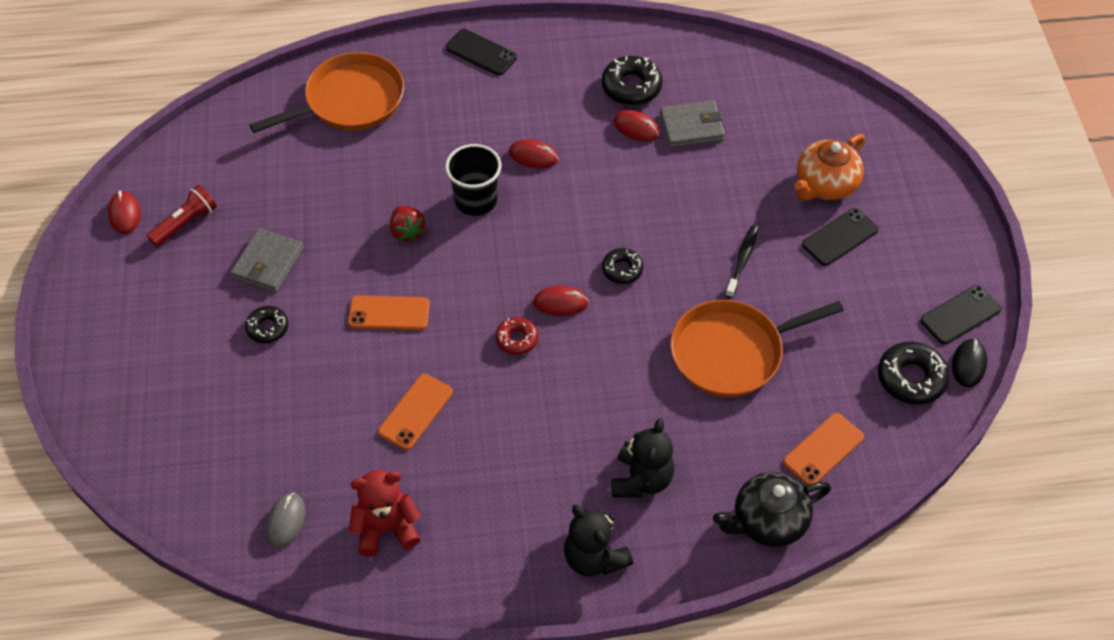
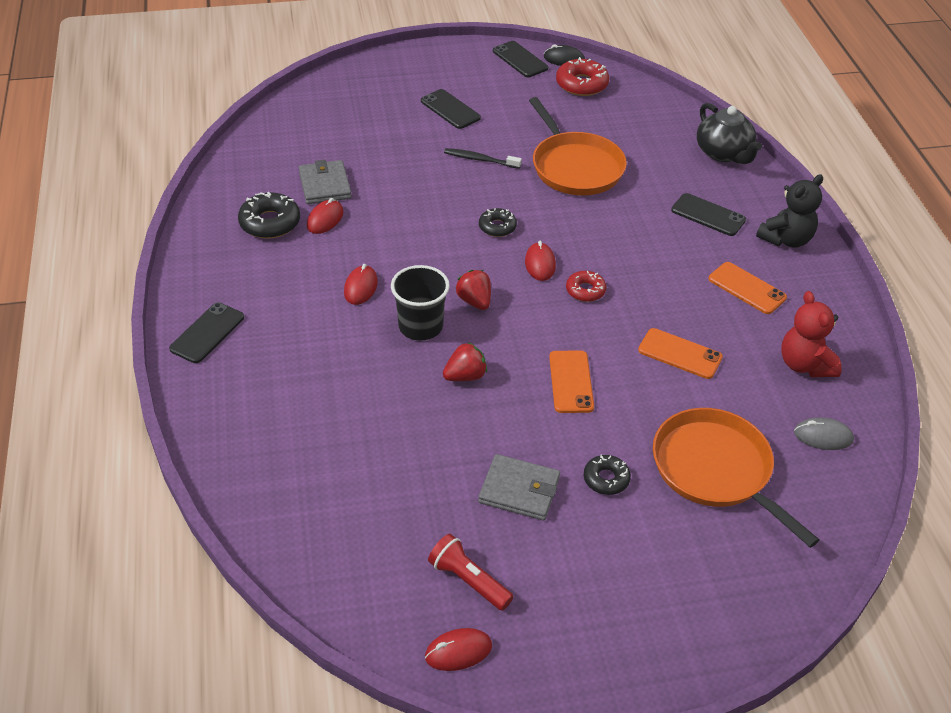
camera: 95 degrees left, 10 degrees down
(349, 101) = (273, 441): orange pan -> orange pan (716, 470)
(507, 244) = (475, 301): none -> red strawberry
(641, 479) = (708, 215): black teddy bear -> black phone
(823, 450) = (654, 126): orange phone -> orange phone (747, 288)
(825, 184) = (394, 114): orange teapot -> none
(911, 378) = (581, 84): black donut -> red donut

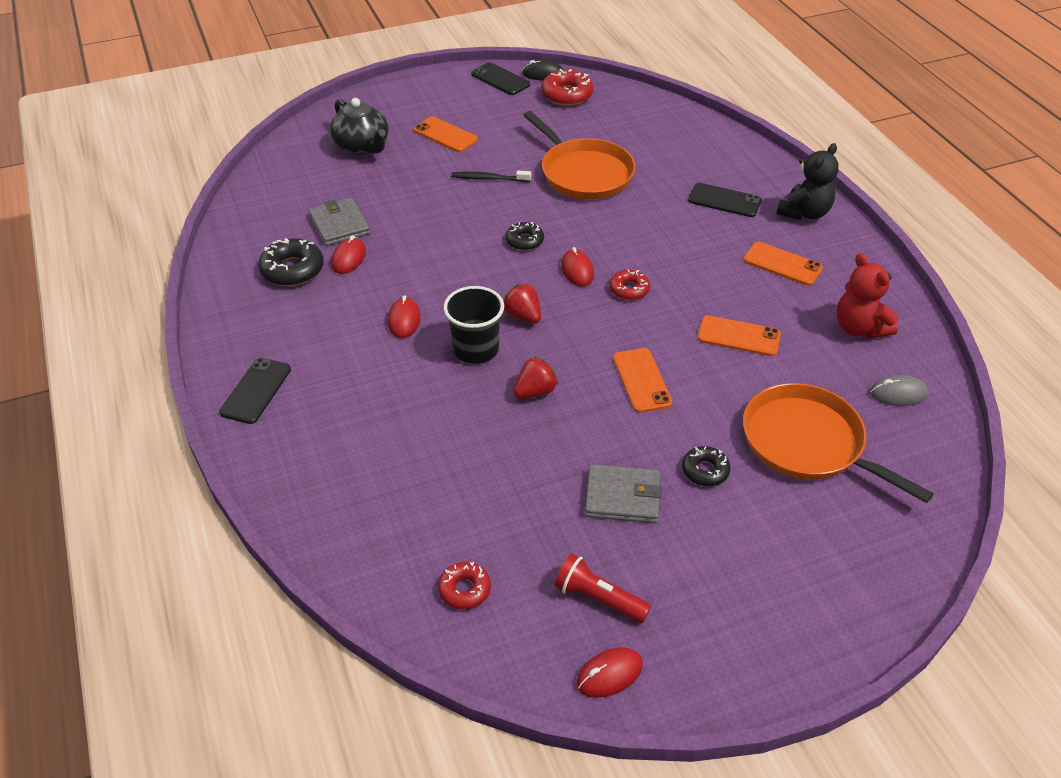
camera: 10 degrees left, 0 degrees up
(347, 549) = (464, 589): none -> red donut
(450, 109) = (445, 135): black phone -> orange phone
(723, 153) = (721, 141): black teapot -> black teapot (362, 146)

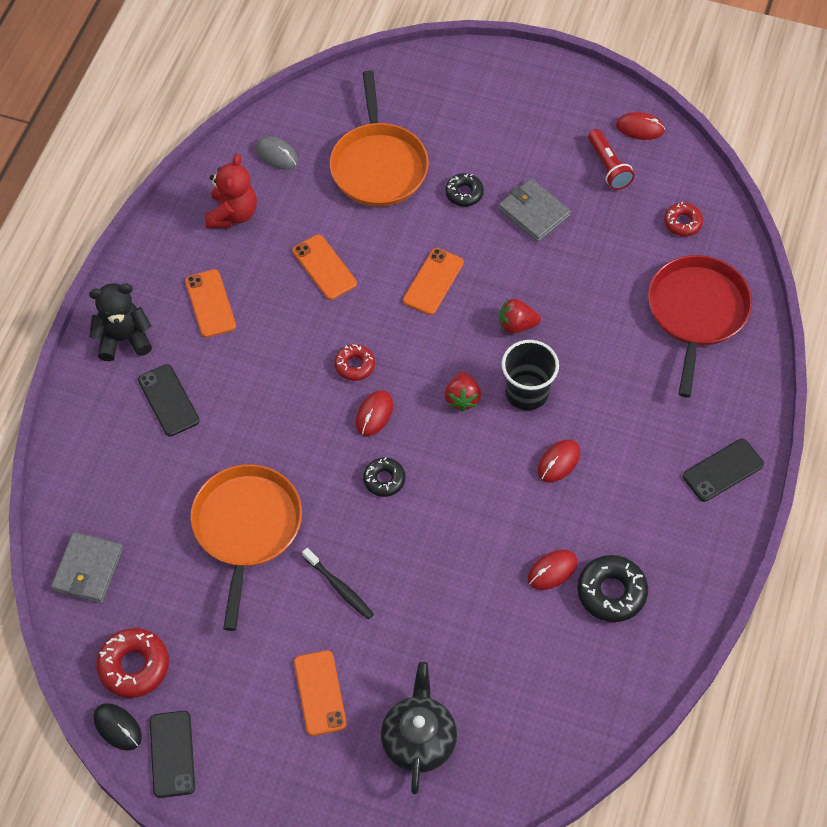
camera: 140 degrees left, 15 degrees up
(339, 225) = (529, 624): grey wallet -> grey wallet (88, 569)
(377, 505) = (696, 313): none -> red pan

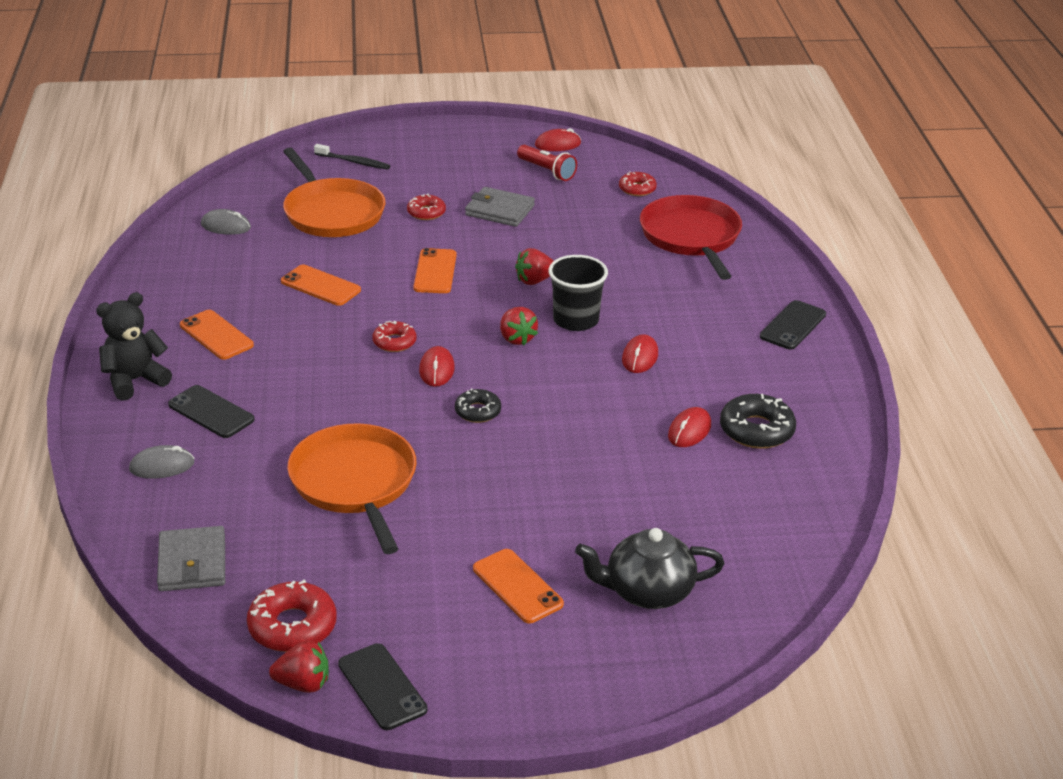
camera: 25 degrees left, 25 degrees down
(106, 451) = (162, 466): none -> grey mouse
(118, 727) = (303, 684): black mouse -> red strawberry
(232, 214) = (203, 272): red teddy bear -> none
(339, 587) = (484, 500): black toothbrush -> black toothbrush (354, 162)
(418, 739) = (647, 591): black teapot -> black teapot turned 75 degrees counterclockwise
(464, 193) = (426, 212): black donut -> red donut

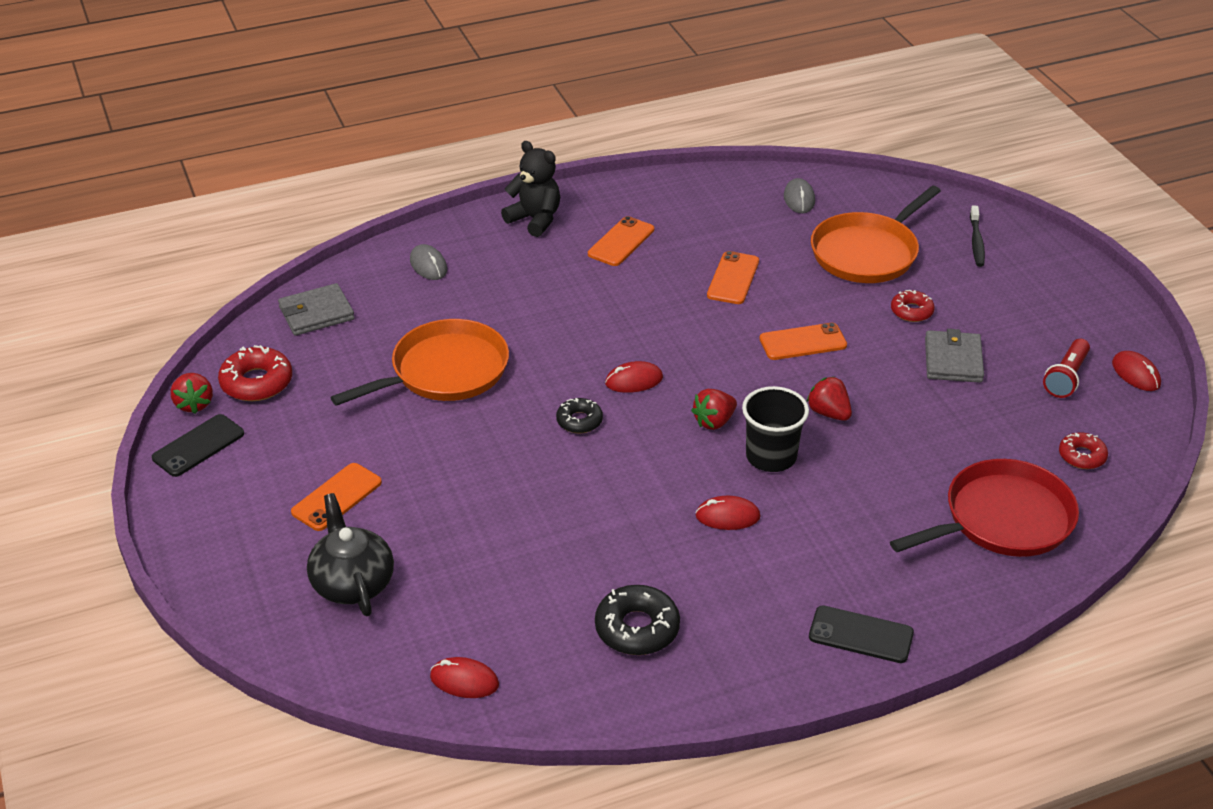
camera: 75 degrees right, 5 degrees up
(211, 412) = (509, 269): black phone -> none
(394, 342) = (665, 344): red donut -> none
(689, 431) = (613, 575): red mouse -> red mouse (464, 681)

